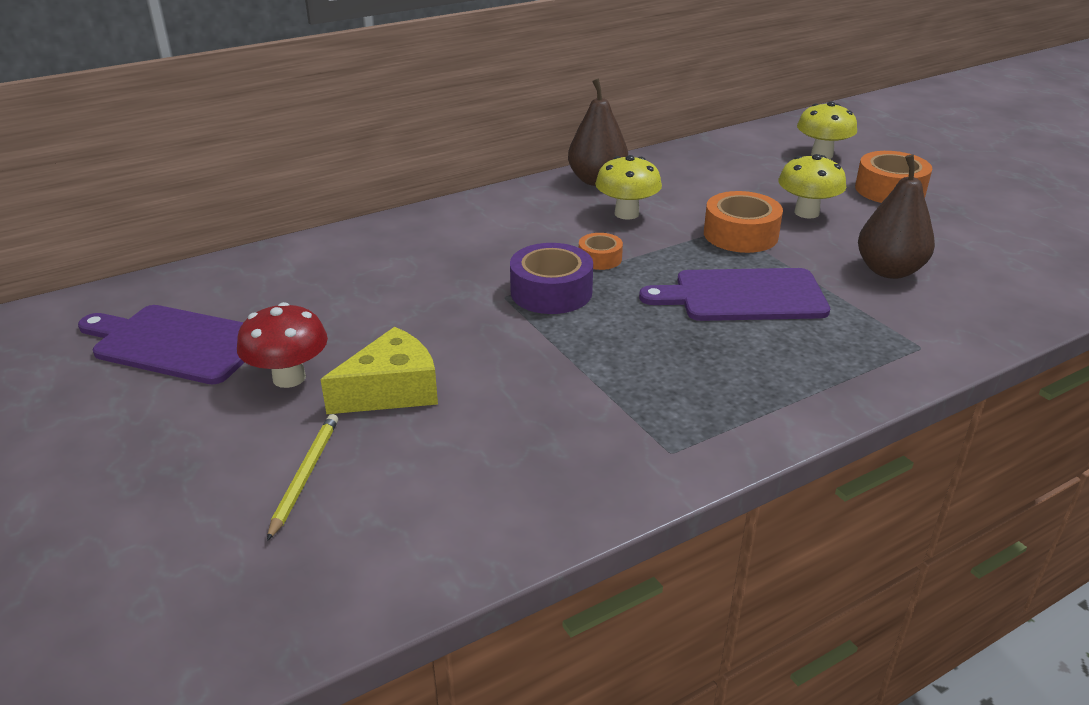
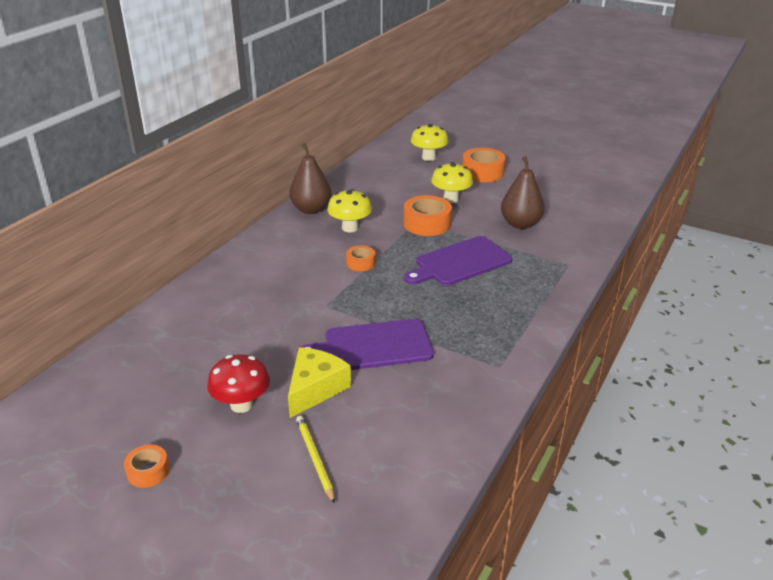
camera: 30 degrees left, 0 degrees up
(118, 414) = (148, 471): none -> orange tape
(176, 343) = (136, 411): purple cutting board -> purple cutting board (373, 346)
(551, 292) = (351, 294): purple tape -> none

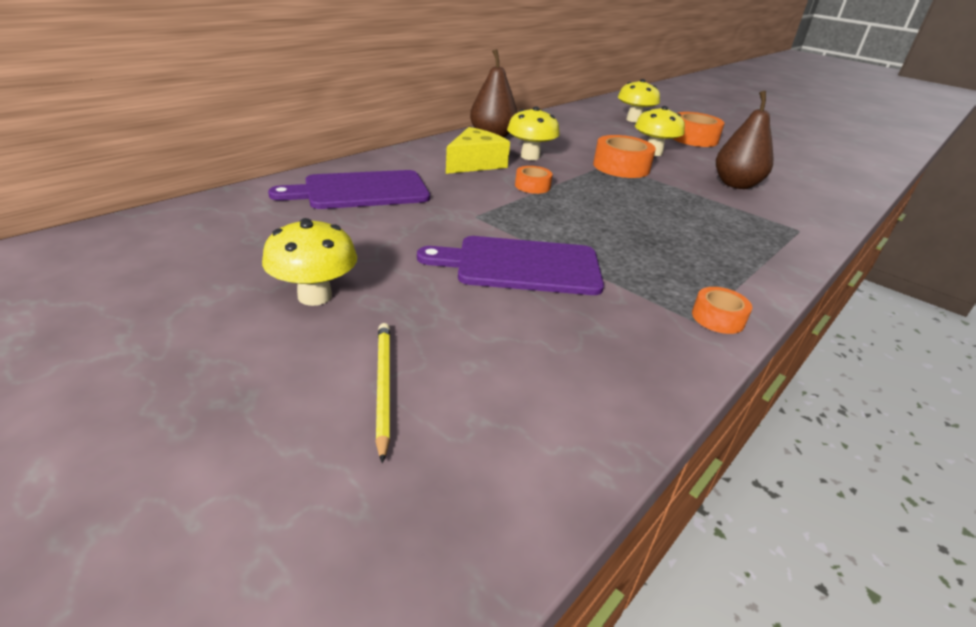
camera: 10 degrees right, 0 degrees up
(148, 471) = (132, 351): orange tape -> orange tape (718, 318)
(241, 404) = (315, 296): red mushroom -> yellow mushroom
(315, 388) = (424, 297): yellow cheese -> yellow cheese (475, 163)
(460, 262) = (656, 205): purple cutting board -> purple cutting board (361, 191)

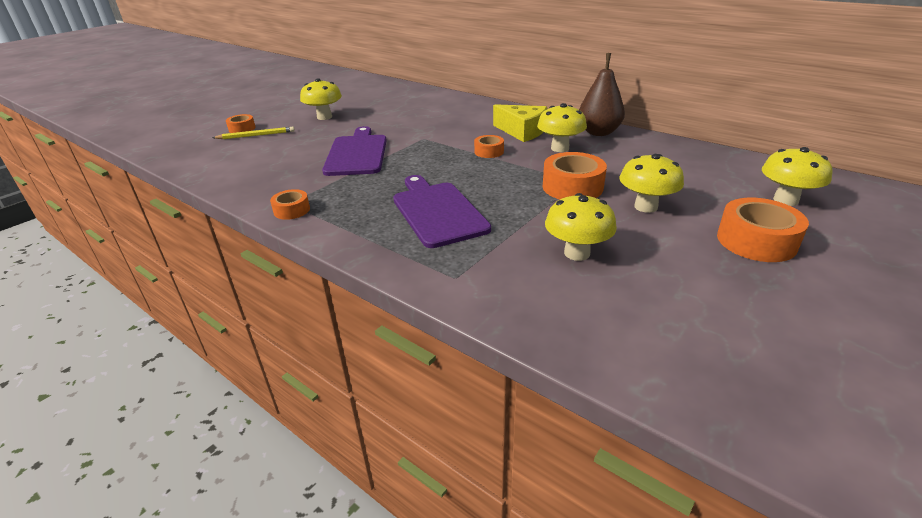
camera: 90 degrees right, 0 degrees up
(316, 419) = (242, 129): none -> orange tape
(361, 191) = (446, 109): purple cutting board -> purple cutting board (437, 211)
(736, 184) = (577, 253): brown pear -> yellow mushroom

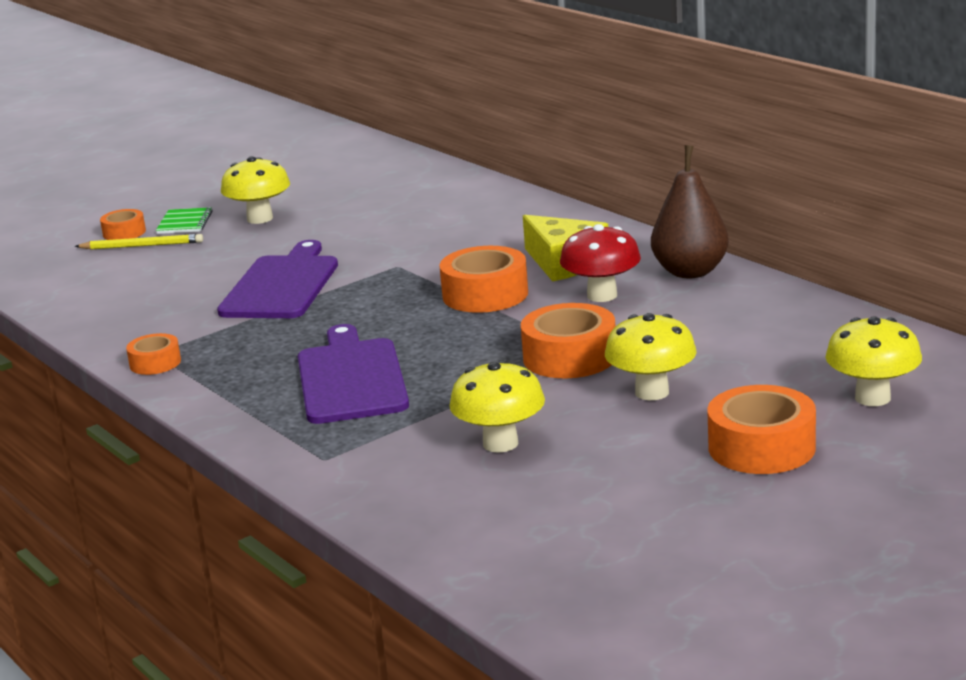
camera: 15 degrees right, 10 degrees down
(279, 121) = (185, 223): none -> green notebook
(489, 152) = (485, 294): orange tape -> orange tape, size x1.77
(560, 148) = (602, 295): yellow mushroom -> red mushroom

